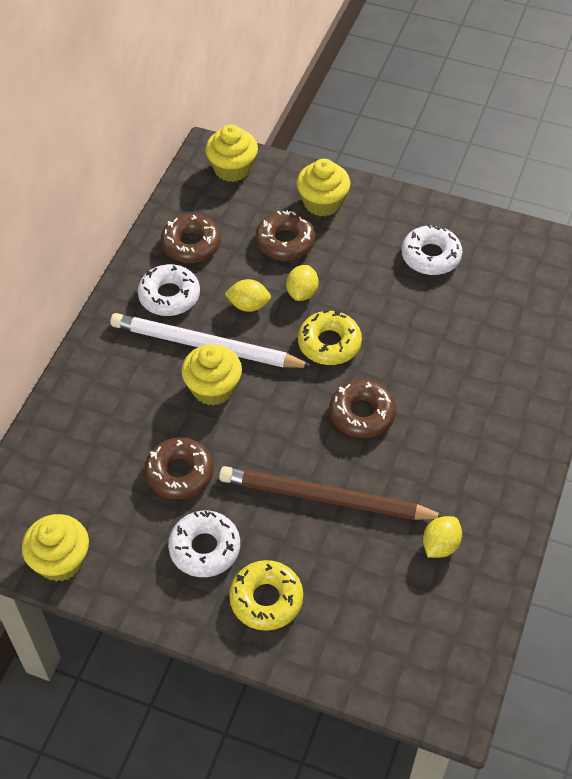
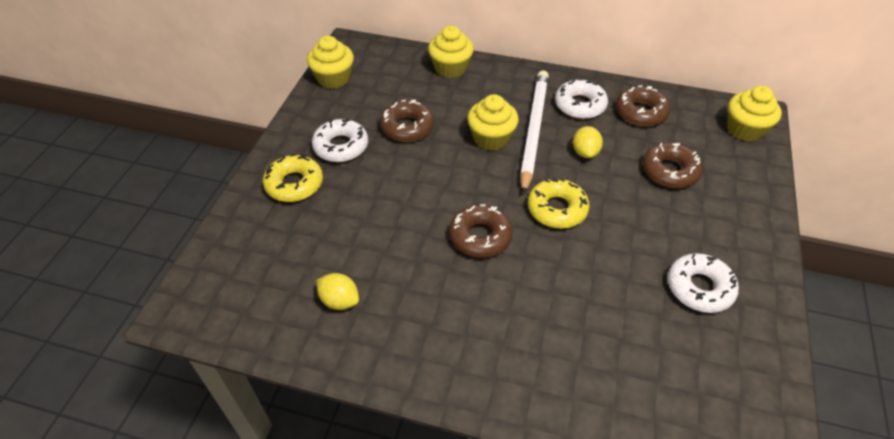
camera: 85 degrees right, 5 degrees down
(302, 293) = (611, 186): yellow lemon -> none
(322, 202) = (733, 195): yellow cupcake -> yellow cupcake (450, 68)
(326, 498) = (387, 215): brown pencil -> none

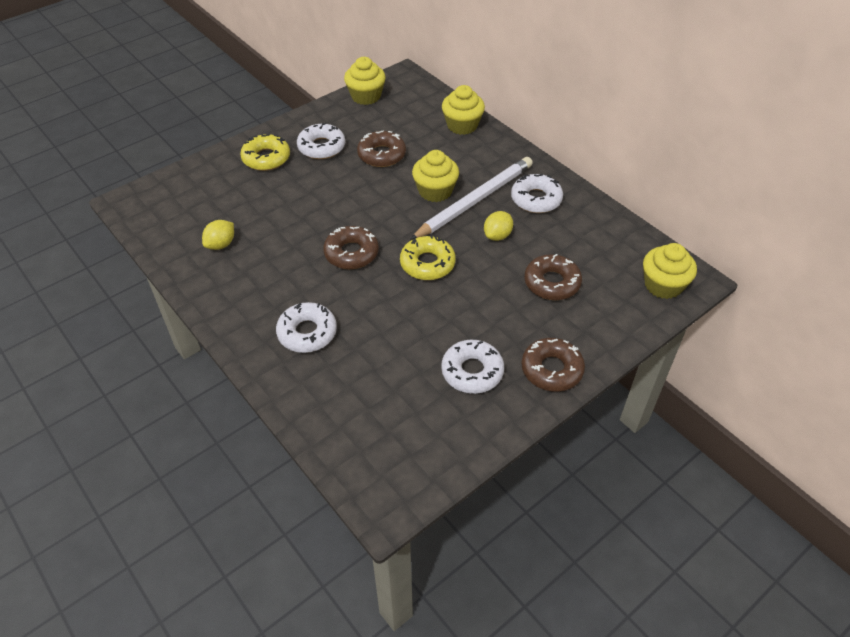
camera: 35 degrees right, 0 degrees up
(339, 301) = (221, 244): yellow lemon -> yellow lemon turned 60 degrees clockwise
(524, 342) = (307, 333): none -> white donut
(641, 112) = (583, 228): brown donut -> brown donut (551, 370)

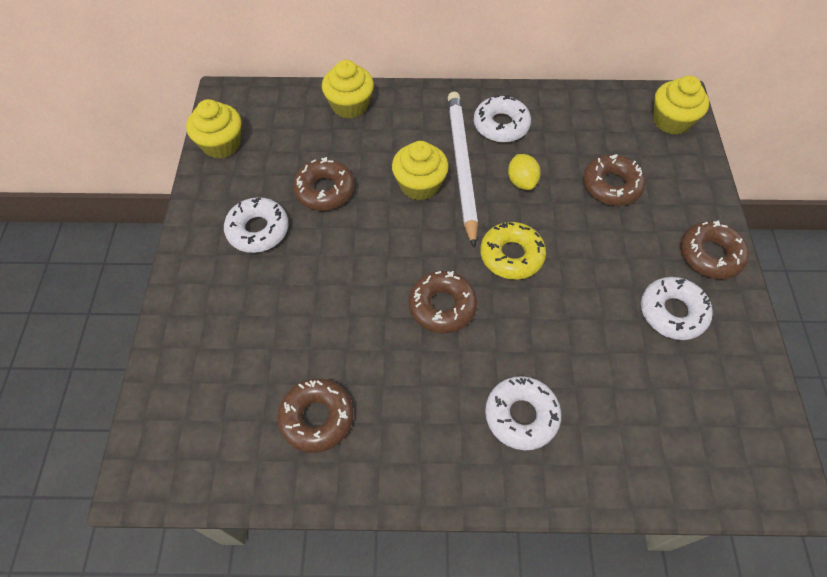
camera: 50 degrees left, 10 degrees up
(221, 244) = (317, 418): yellow lemon -> brown donut
(266, 158) = (220, 289): yellow donut -> none

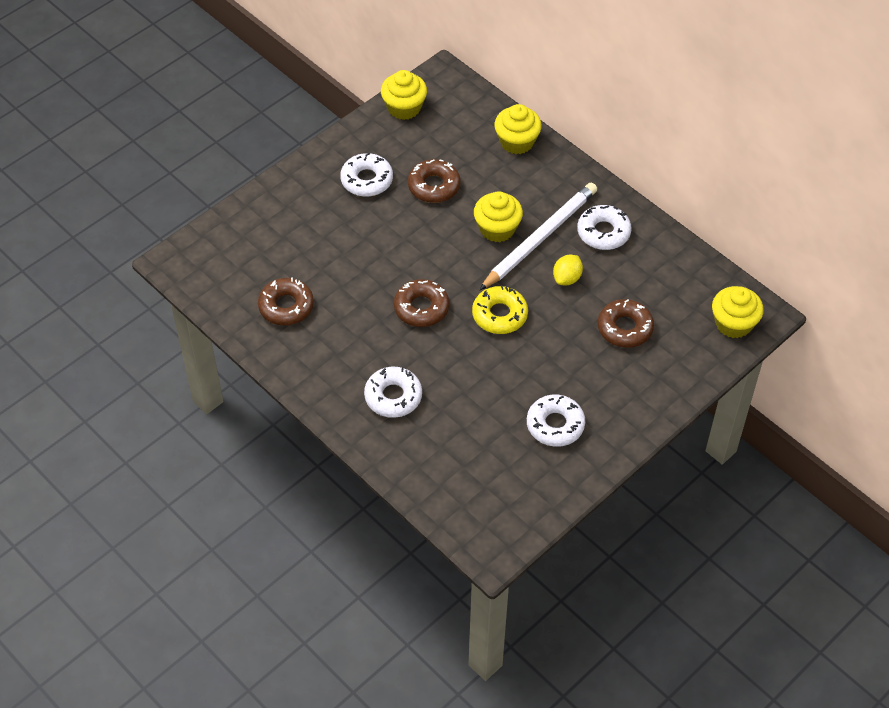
camera: 45 degrees right, 5 degrees down
(710, 255) = (629, 418): brown donut -> none

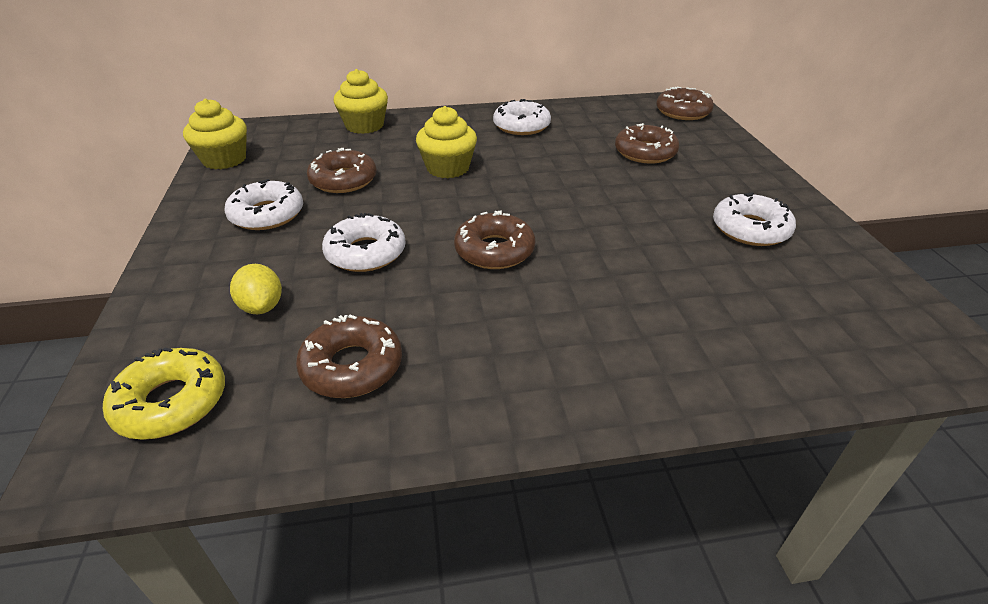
camera: 55 degrees left, 15 degrees down
(393, 396) = (618, 331): white donut -> white donut (365, 253)
(499, 315) = (561, 206): yellow donut -> yellow donut (171, 402)
(539, 238) = (488, 153): white pencil -> none
(567, 278) = (554, 157): yellow lemon -> yellow lemon (262, 306)
(733, 323) = (683, 112): yellow cupcake -> brown donut

